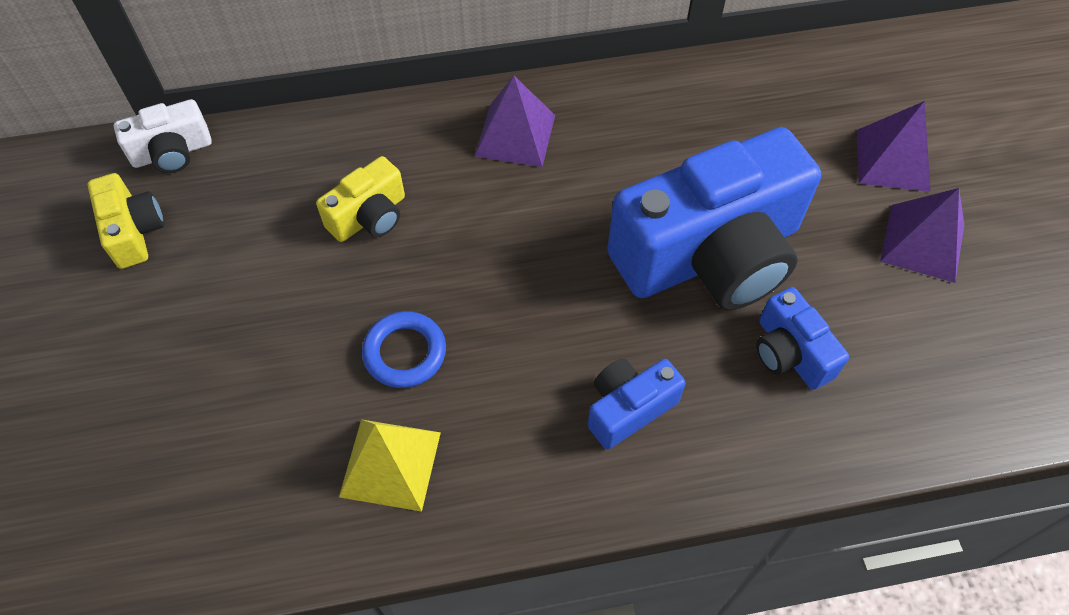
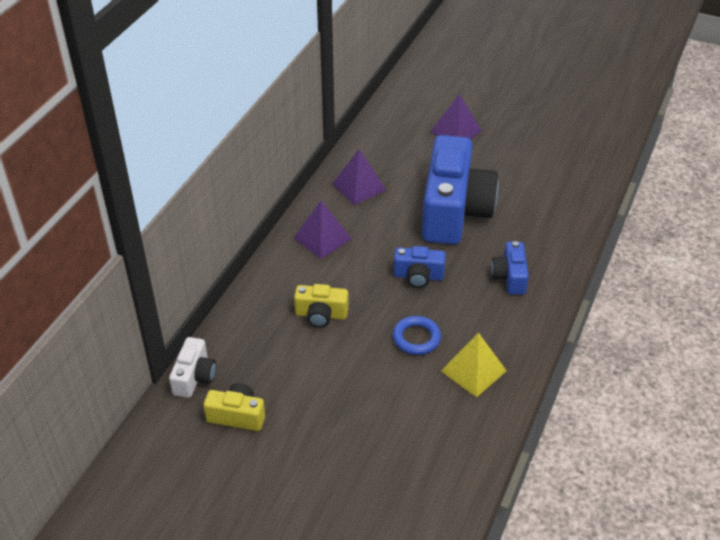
camera: 55 degrees left, 15 degrees down
(369, 216) = (321, 315): yellow camera -> yellow camera turned 105 degrees clockwise
(790, 352) = (524, 214): blue camera -> blue camera (418, 276)
(922, 242) = (504, 148): purple pyramid -> purple pyramid (359, 186)

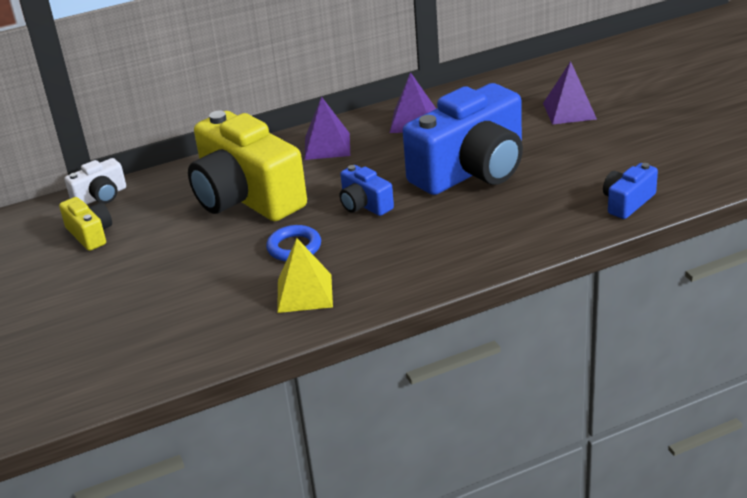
camera: 45 degrees right, 10 degrees down
(321, 315) = (246, 197): yellow camera -> yellow camera, size x2.22
(510, 277) = (445, 240): blue camera -> blue camera (627, 202)

